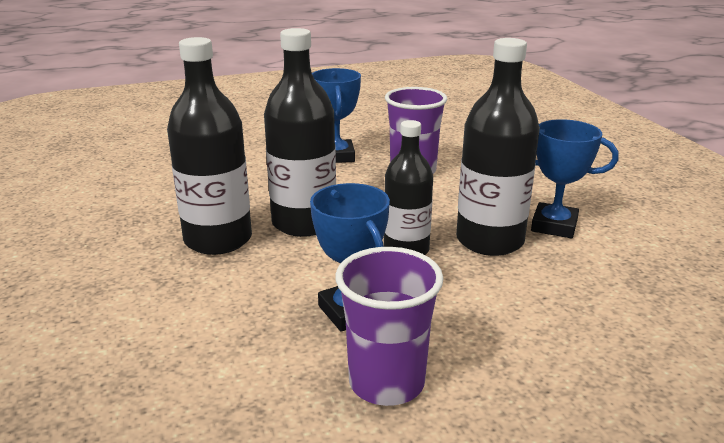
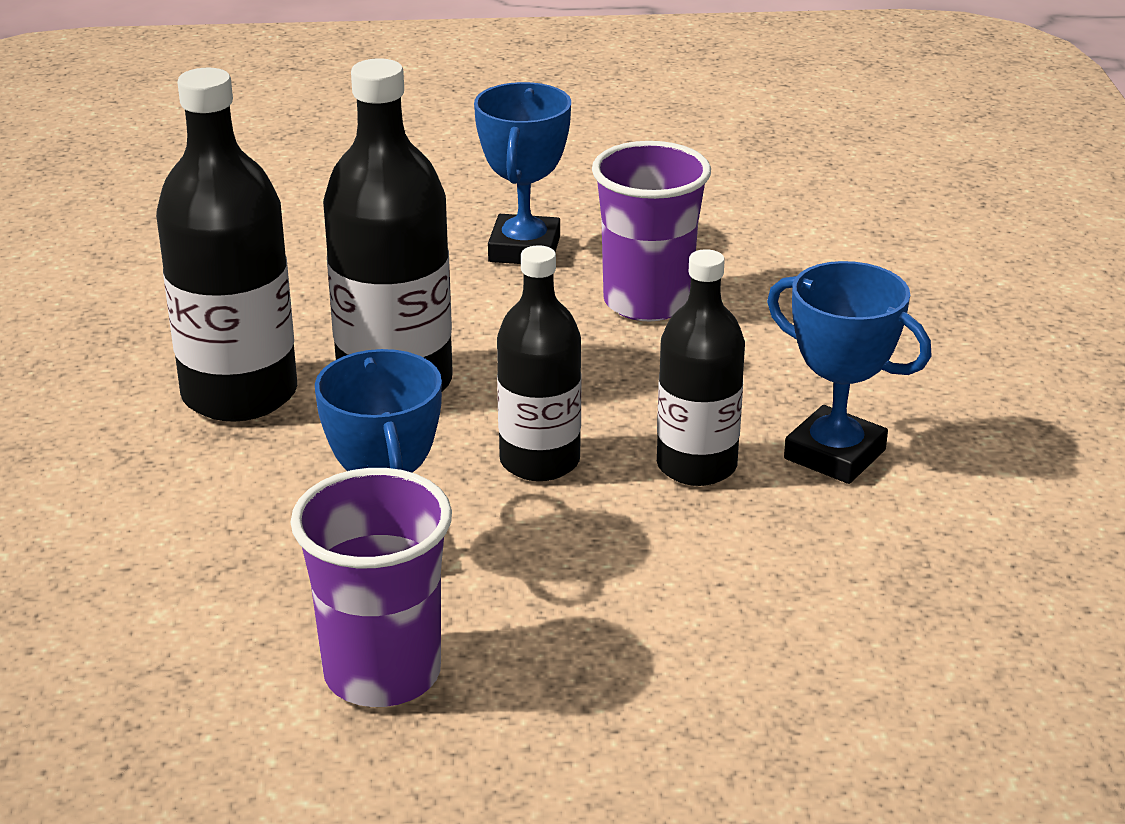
camera: 15 degrees right, 5 degrees up
(489, 240) = (696, 466): black bottle -> black bottle, size x0.66

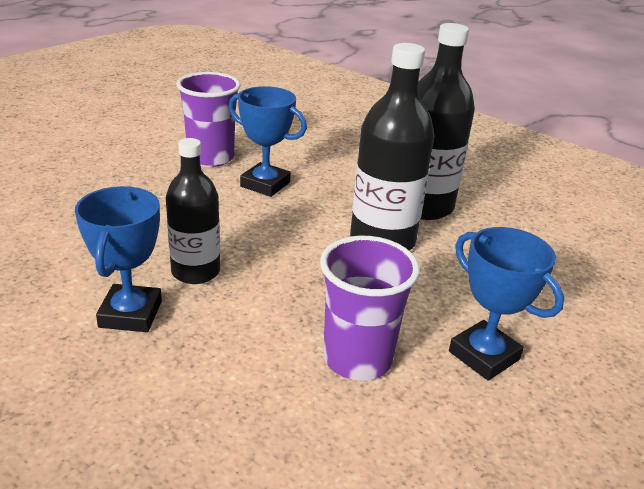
camera: 130 degrees right, 0 degrees up
(539, 461) = (267, 239): black bottle -> none
(834, 454) = (130, 314): blue trophy -> blue trophy turned 75 degrees counterclockwise

